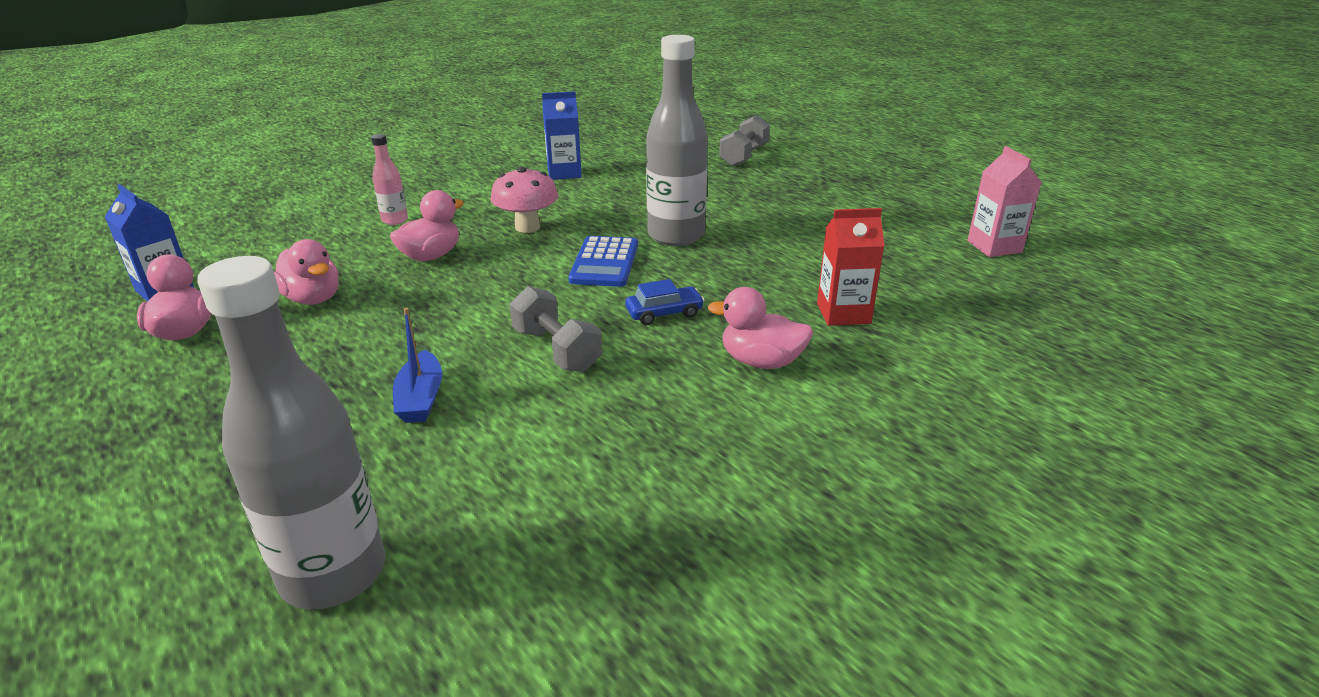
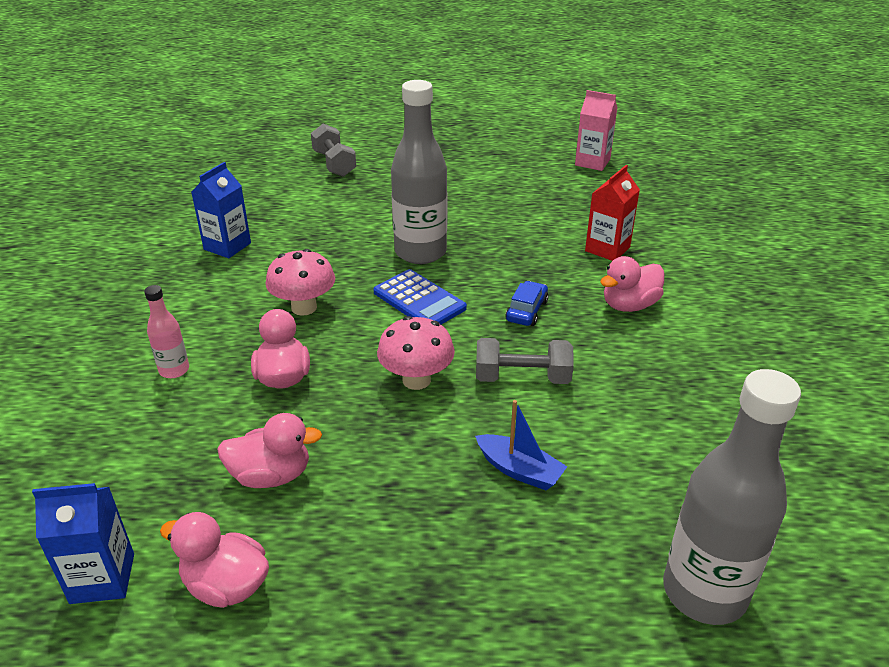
camera: 50 degrees left, 5 degrees up
(491, 305) = (416, 380): none -> pink mushroom

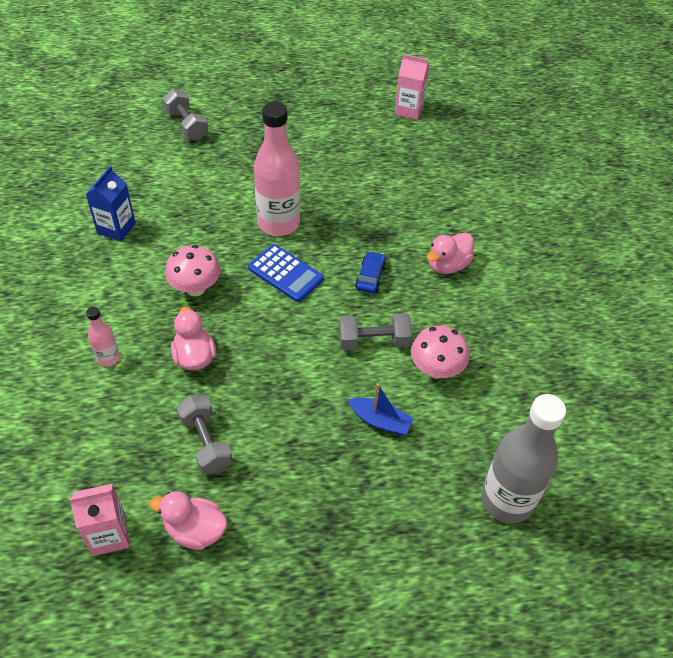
camera: 10 degrees left, 15 degrees up
(102, 578) = (109, 535): blue carton -> pink carton
(271, 475) = (206, 443): pink duck -> grey dumbbell
(416, 380) = (295, 350): pink mushroom -> pink mushroom (436, 369)
(420, 252) = (278, 223): grey bottle -> pink bottle
(607, 249) = (427, 208): red carton -> none

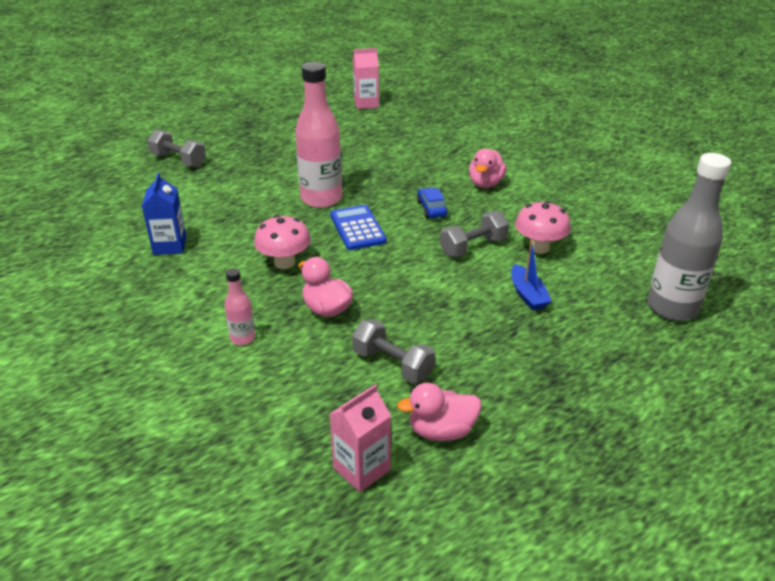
camera: 25 degrees left, 15 degrees down
(285, 273) = (358, 228): blue calculator -> blue calculator turned 120 degrees counterclockwise
(380, 421) = (527, 295): blue boat -> blue boat turned 75 degrees clockwise

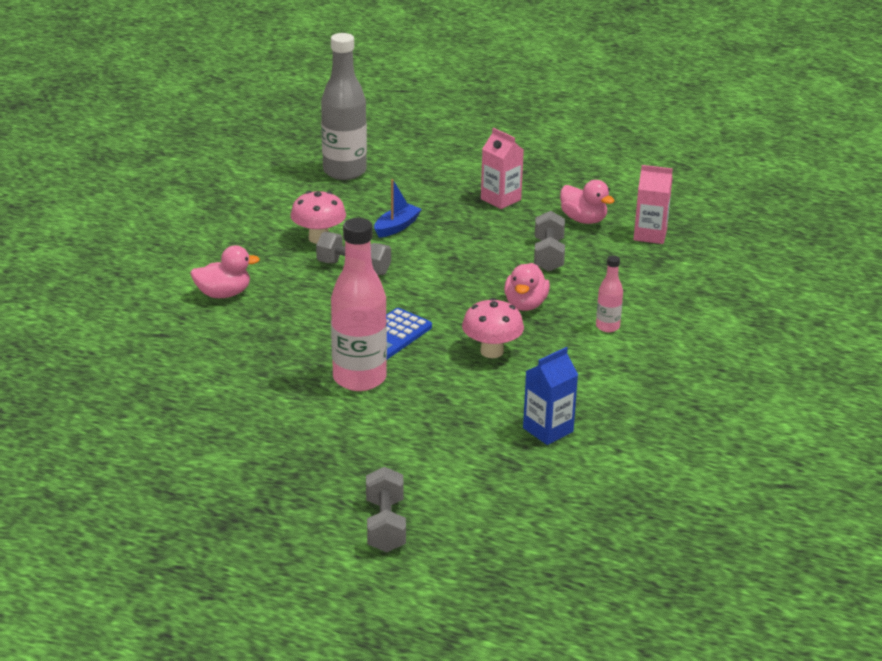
camera: 125 degrees left, 5 degrees down
(366, 103) = (71, 447): pink carton -> pink carton (500, 199)
(431, 209) = (309, 308): blue car -> none

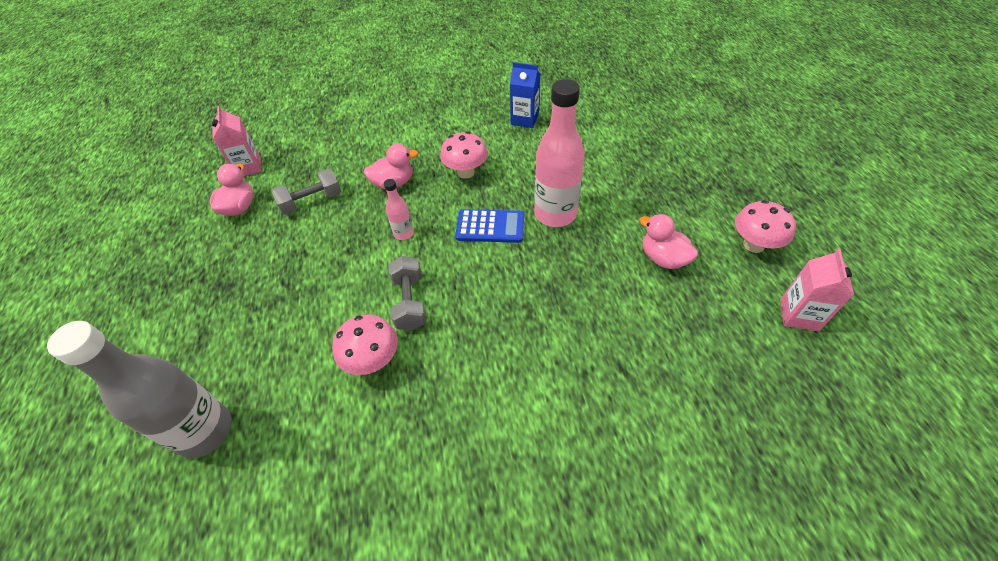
camera: 120 degrees left, 20 degrees up
(161, 476) = (753, 245): none -> pink mushroom
(223, 294) = (524, 368): pink duck -> pink duck (663, 258)
(385, 525) = (667, 135): grey dumbbell -> none
(396, 227) = (315, 314): blue boat -> none
(500, 199) = (222, 271): pink carton -> pink carton (798, 315)
(607, 327) = (394, 140): pink bottle -> pink bottle (403, 233)

